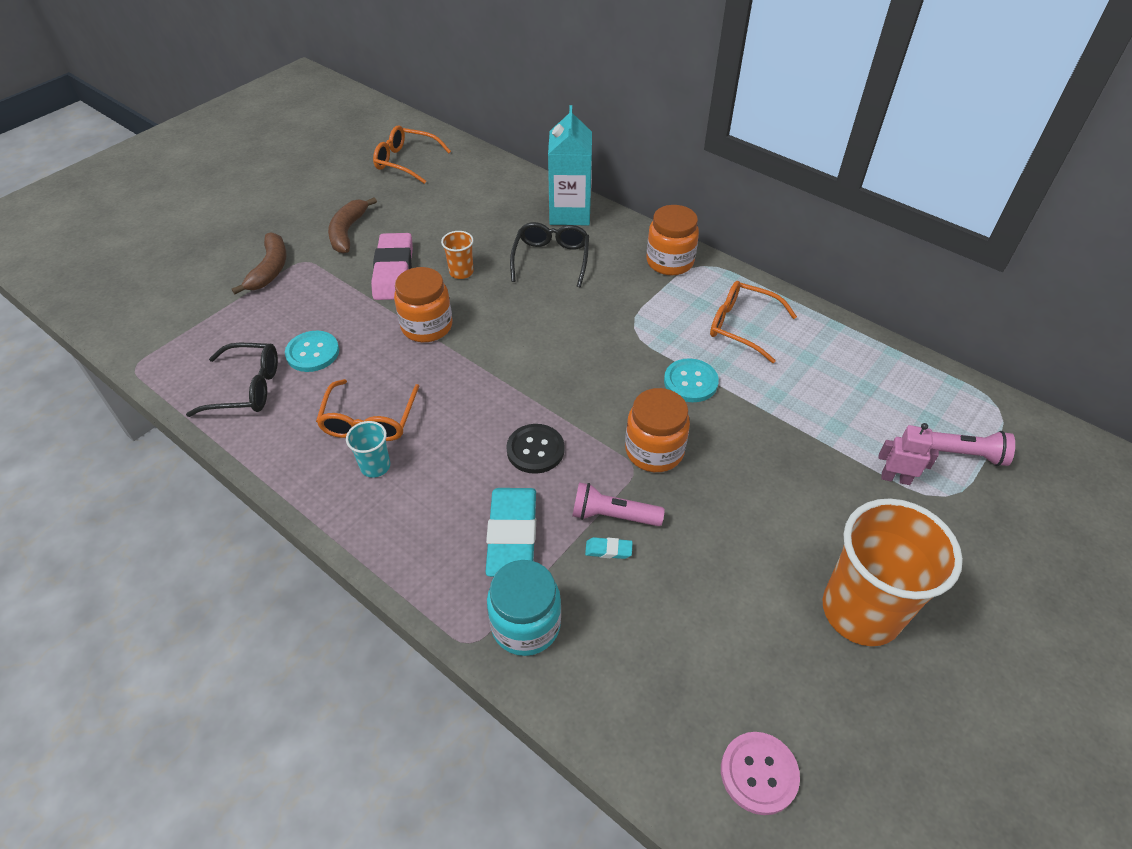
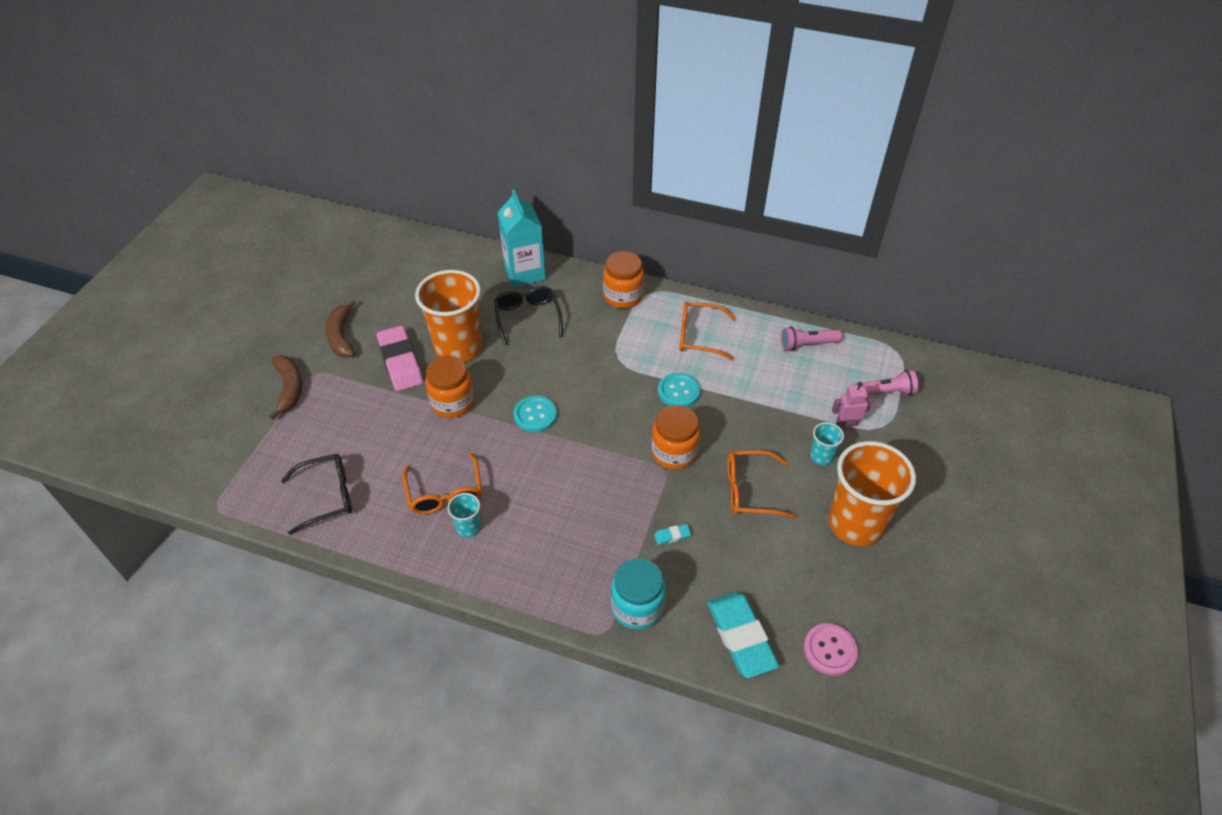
camera: 20 degrees left, 0 degrees up
(312, 353) = (368, 451): turquoise button -> turquoise button (535, 415)
(406, 161) = (359, 257): orange glasses -> orange glasses (750, 490)
(461, 272) = (458, 348): orange cup -> orange cup, size x2.28
(512, 535) = (598, 547): turquoise eraser -> turquoise eraser (740, 637)
(535, 450) = (586, 478): black button -> none
(613, 515) = (664, 510): pink flashlight -> pink flashlight (807, 344)
(845, 510) = (821, 456): none -> turquoise cup

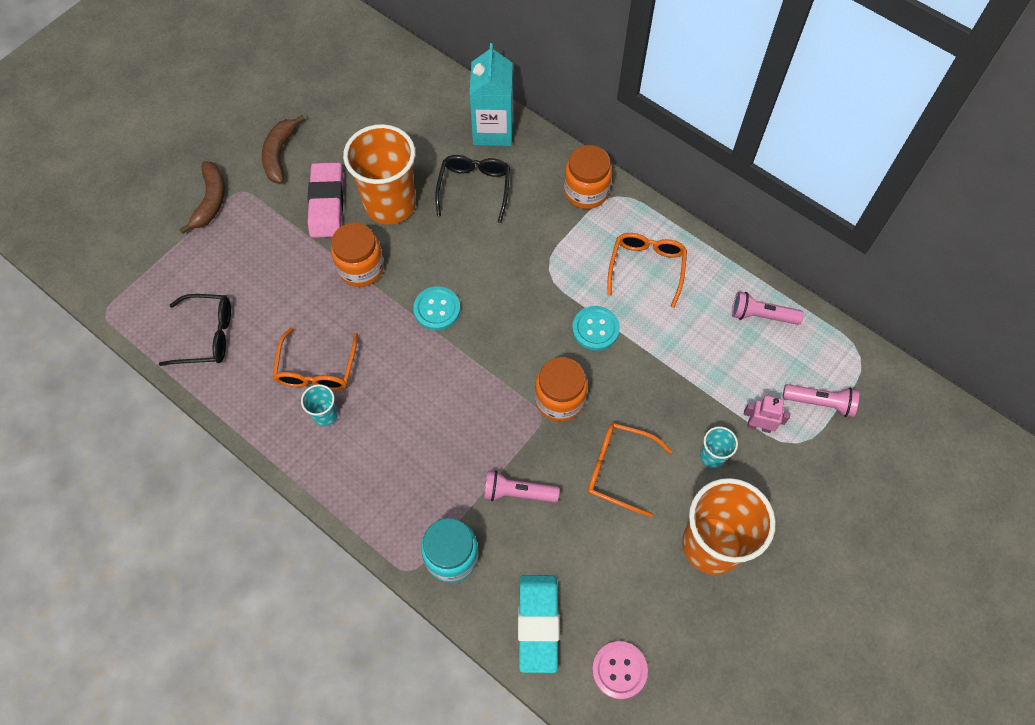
camera: 20 degrees right, 15 degrees up
(672, 536) = (517, 492): turquoise eraser -> pink flashlight
(699, 336) = (646, 268): orange glasses -> orange glasses turned 75 degrees clockwise

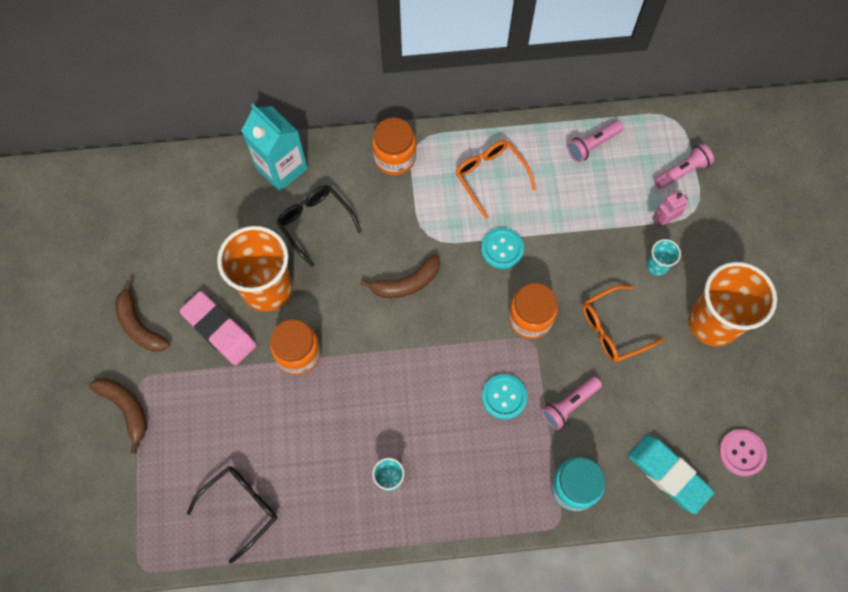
camera: 45 degrees left, 5 degrees up
(316, 369) = (348, 454): orange glasses -> none
(437, 309) = (384, 333): turquoise button -> turquoise button (504, 397)
(493, 289) = (407, 283): none -> brown banana

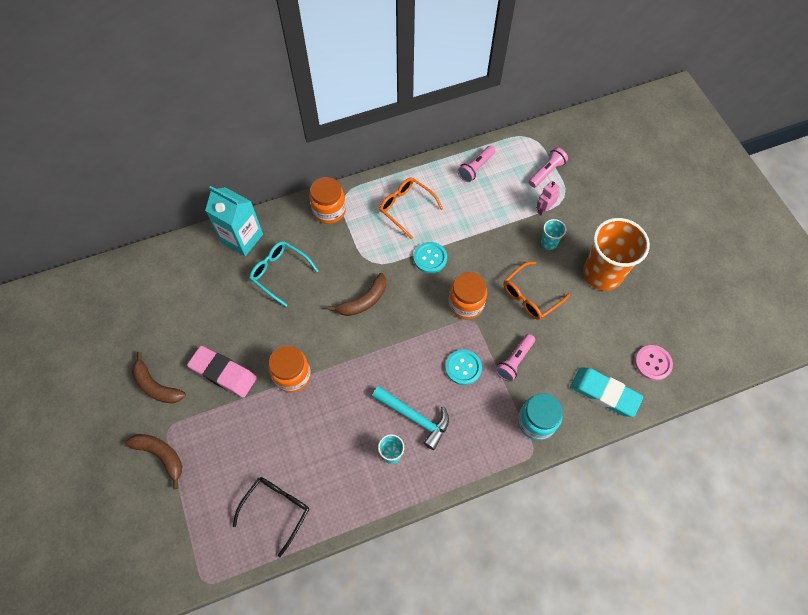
camera: 15 degrees left, 5 degrees down
(267, 288) = (254, 331): orange cup -> none
(315, 223) = (280, 273): black glasses -> turquoise glasses
(428, 442) = (414, 417): none -> turquoise hammer

